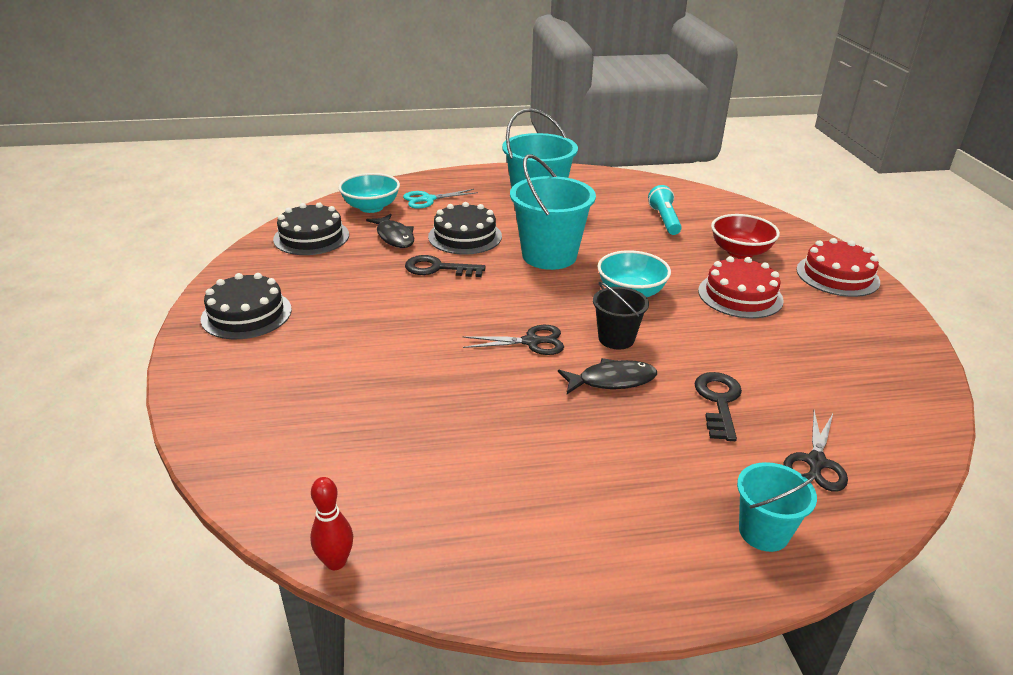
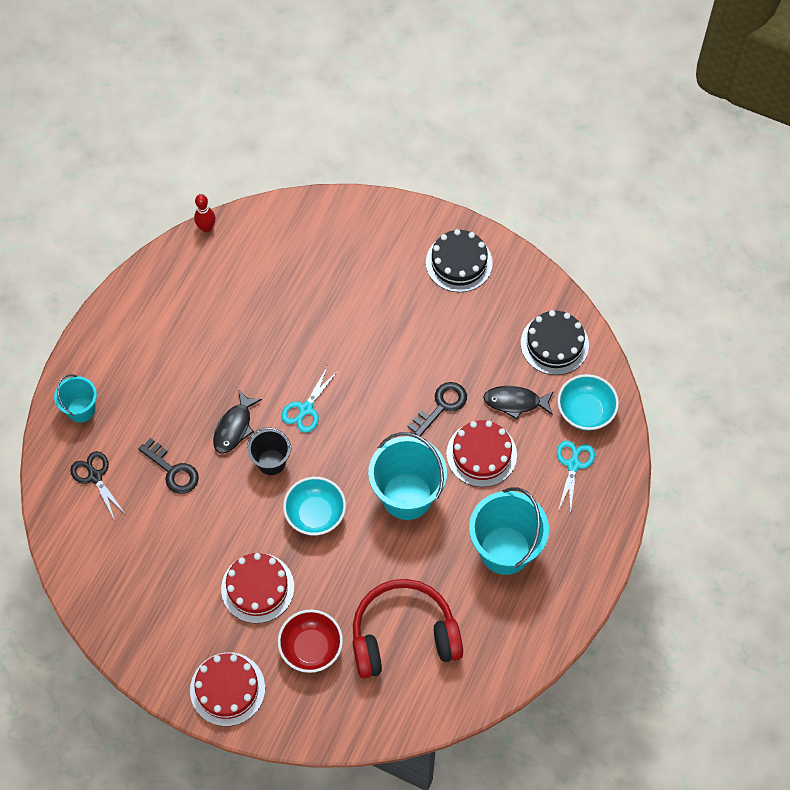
camera: 125 degrees right, 30 degrees up
(465, 236) = (481, 454): black cake -> red cake
(532, 342) = (305, 409): black scissors -> turquoise scissors
(664, 220) = (403, 635): turquoise flashlight -> red headphones

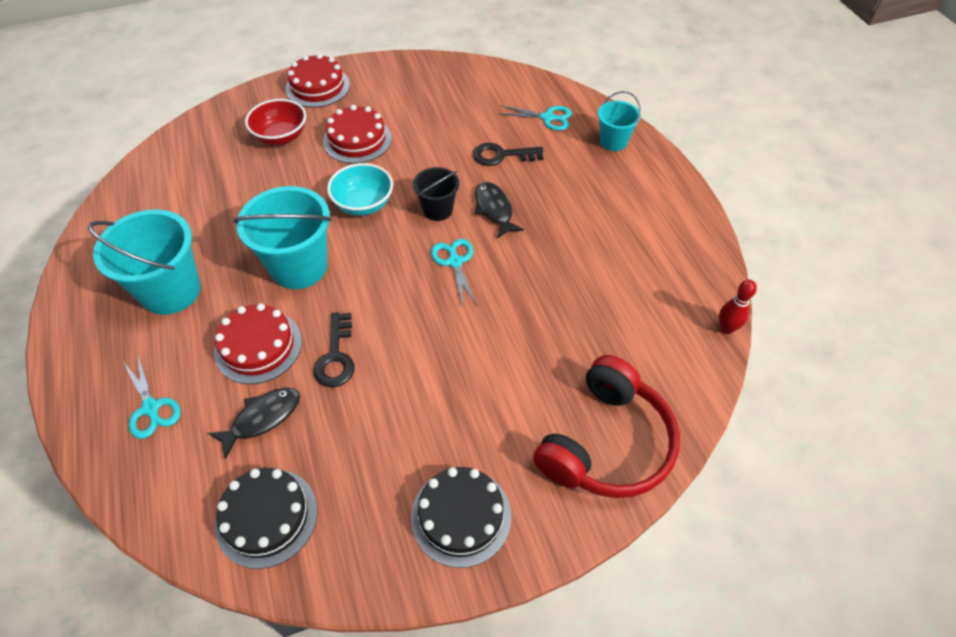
camera: 135 degrees right, 10 degrees down
(95, 476) = (548, 118): black scissors -> turquoise scissors
(403, 635) = (215, 185): red headphones -> red headphones (607, 443)
(585, 411) = (173, 471): turquoise bowl -> none

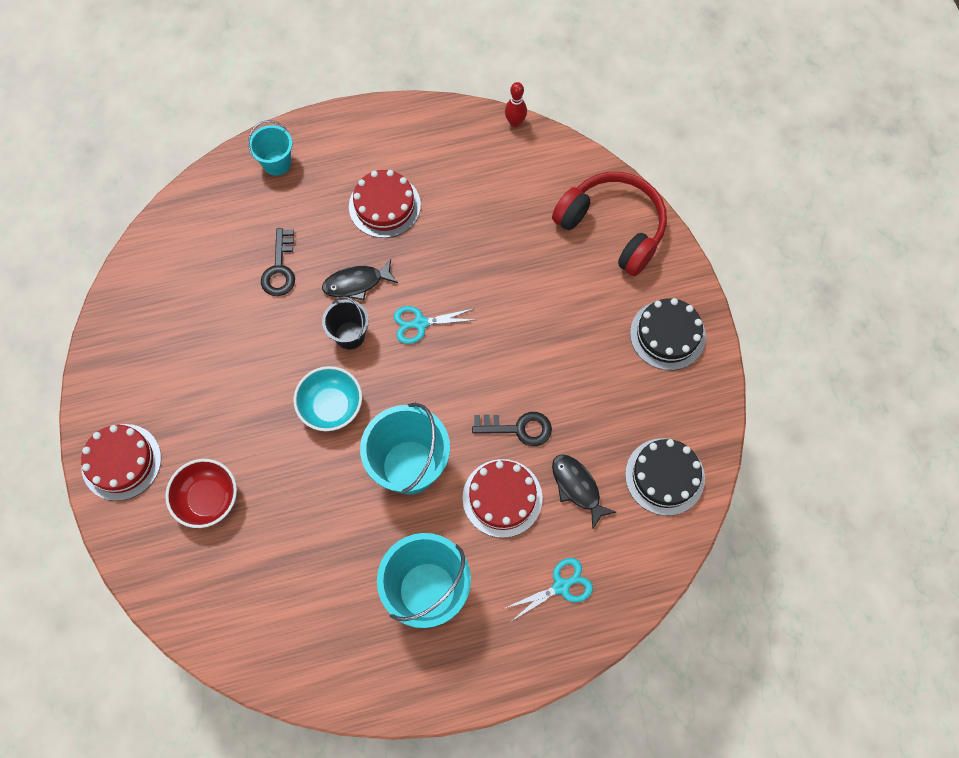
camera: 85 degrees left, 15 degrees up
(357, 140) = (229, 414): red cake -> red cake (384, 206)
(548, 118) = (228, 218): turquoise scissors -> none

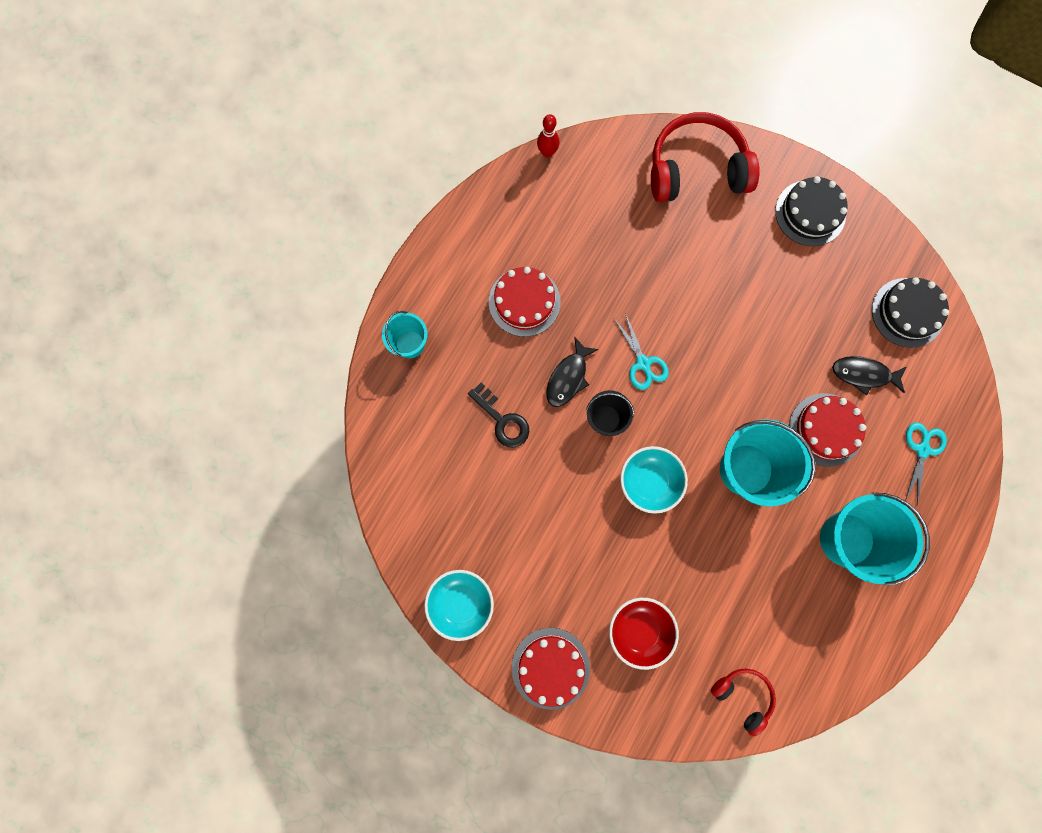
camera: 45 degrees left, 10 degrees up
(115, 360) = (461, 603): none -> turquoise bowl
(225, 620) = (743, 696): none -> red headphones
(420, 323) = (643, 363): turquoise scissors -> turquoise scissors turned 60 degrees counterclockwise
(518, 428) = (785, 372): black key -> none

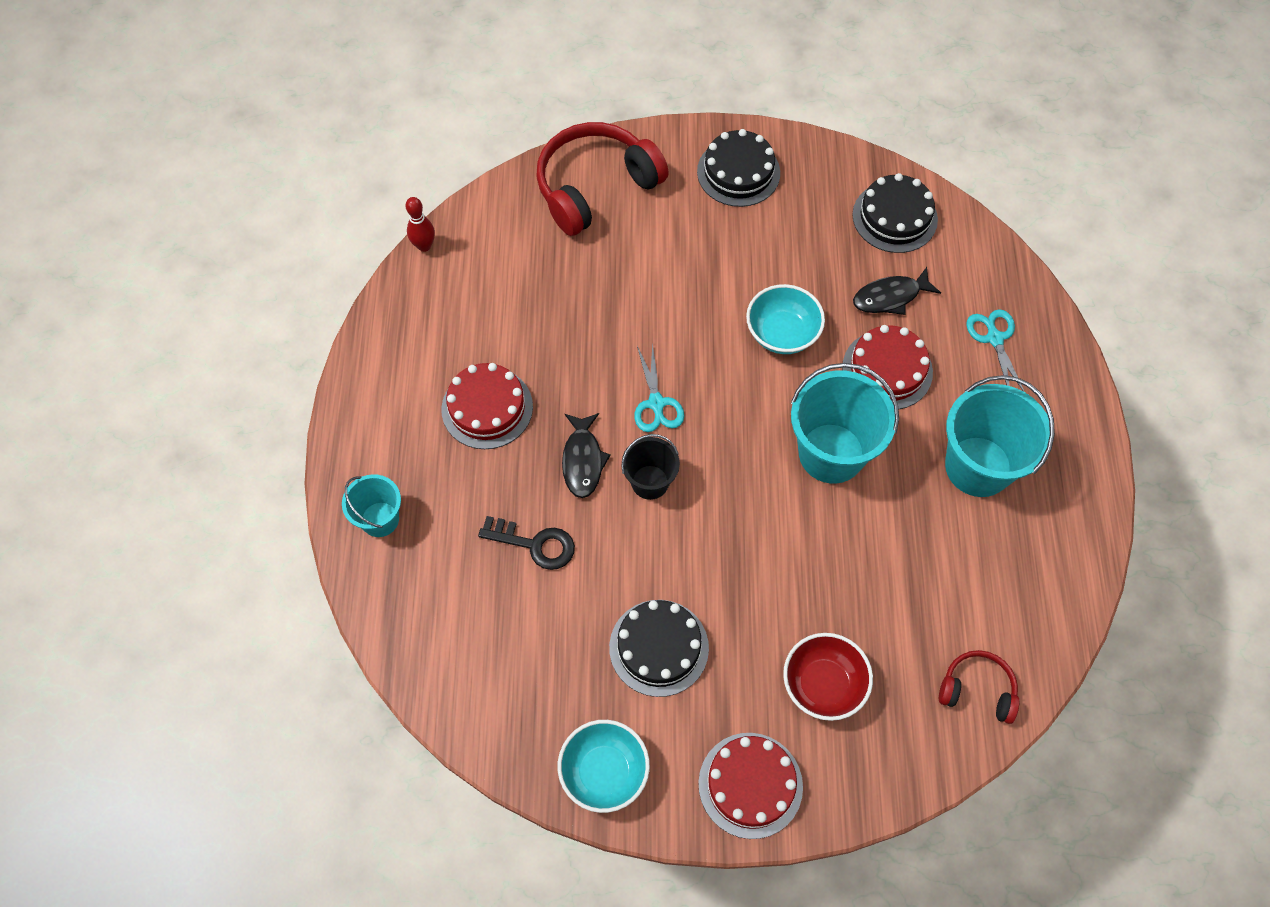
camera: 30 degrees left, 15 degrees down
(544, 540) = (659, 647): none -> black cake
(643, 363) = (656, 404): turquoise scissors -> turquoise scissors turned 45 degrees clockwise
(649, 481) = (737, 521): turquoise bowl -> turquoise bowl (782, 333)

